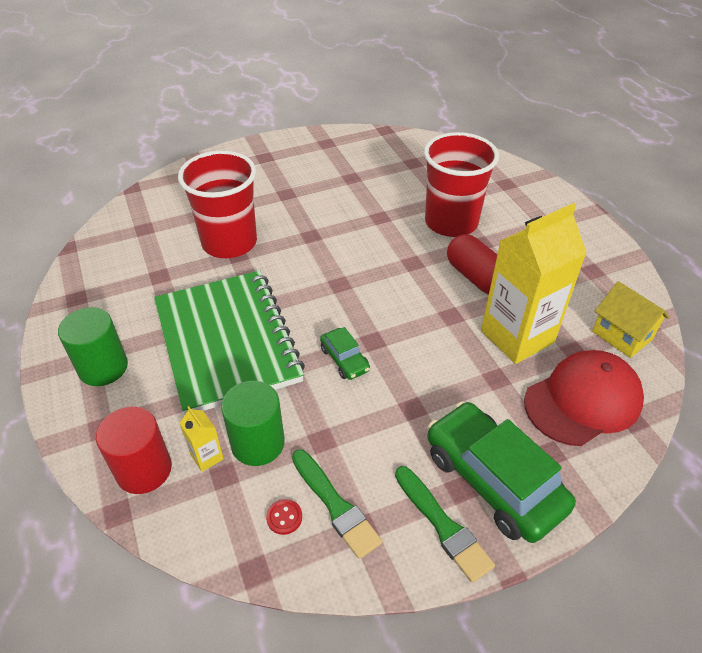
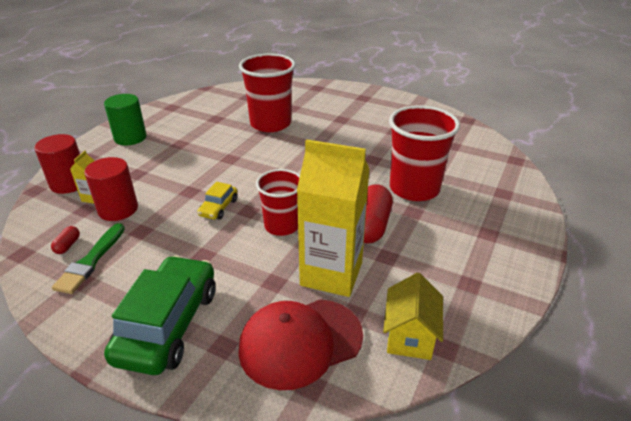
camera: 50 degrees right, 10 degrees down
(227, 342) = (188, 162): green notebook -> none
(258, 443) = (118, 209): green cylinder -> red cylinder
(284, 517) = (67, 245): red button -> red capsule
(344, 359) = (218, 208): green car -> yellow car
(421, 331) = (282, 226): none -> red cup
(443, 526) = (106, 317): green brush -> none
(583, 400) = (300, 342): red cap -> red cap turned 135 degrees clockwise

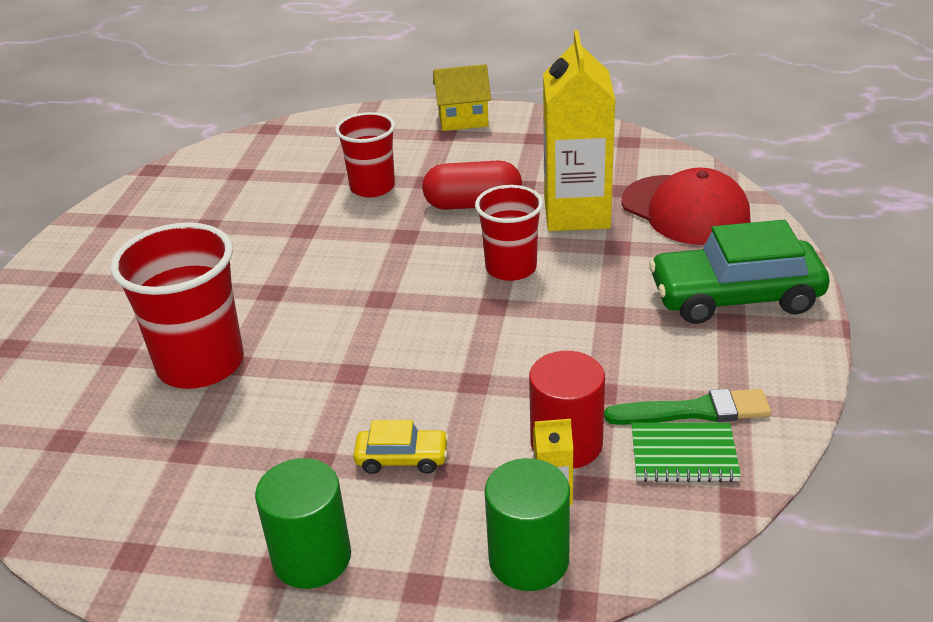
camera: 105 degrees left, 0 degrees up
(67, 245) = (683, 455): red capsule -> green notebook
(69, 183) = (529, 559): red cylinder -> green cylinder
(218, 208) = (501, 335): yellow car -> yellow car (402, 458)
(410, 336) = (629, 158): yellow house -> yellow house (463, 120)
(414, 189) = (372, 187): red cup -> red cup, size x0.64

